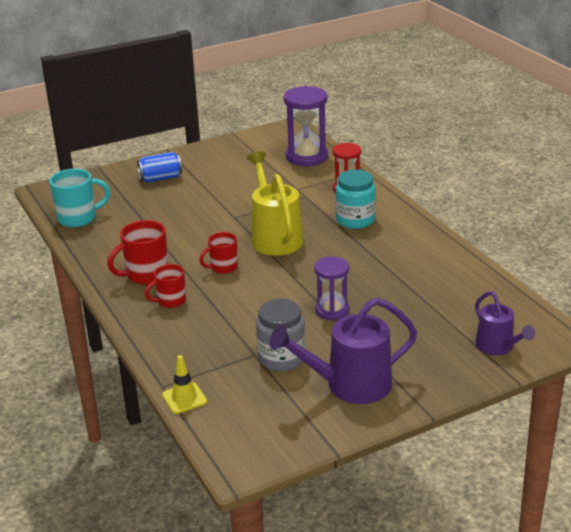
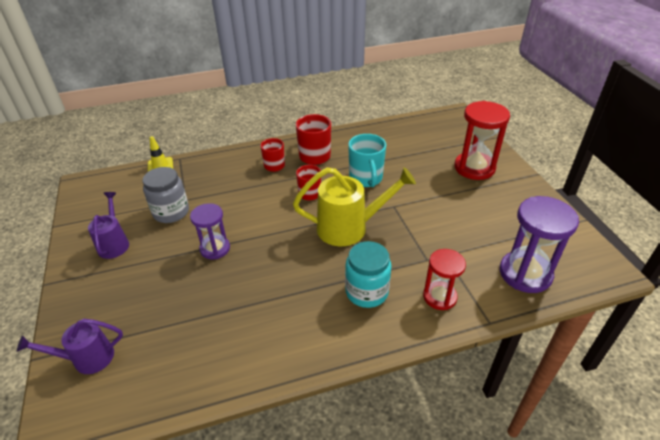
camera: 100 degrees right, 10 degrees up
(78, 218) = (408, 128): turquoise mug -> turquoise mug (366, 179)
(160, 178) = (474, 168): blue can -> red hourglass
(349, 385) = (114, 243): purple watering can -> purple watering can, size x0.61

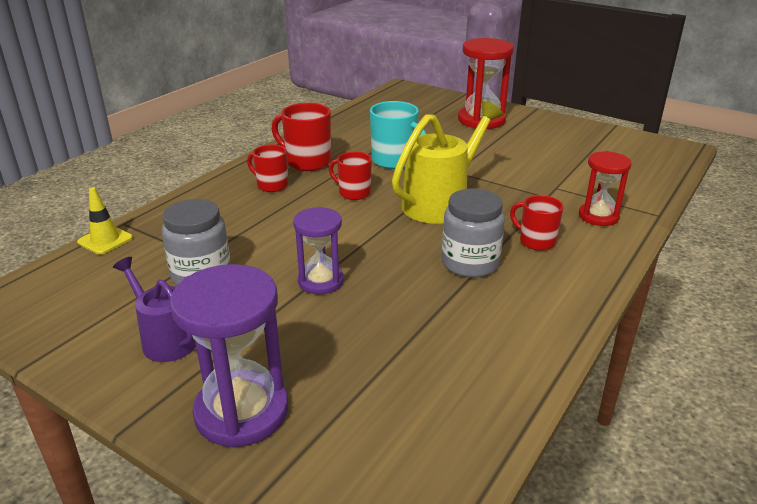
camera: 40 degrees left, 10 degrees down
(87, 358) = (325, 462): purple watering can -> none
(304, 284) = (470, 263): none -> grey jar
(366, 292) = (536, 241): turquoise jar -> red mug
(525, 273) = (632, 173): purple hourglass -> purple hourglass (242, 412)

